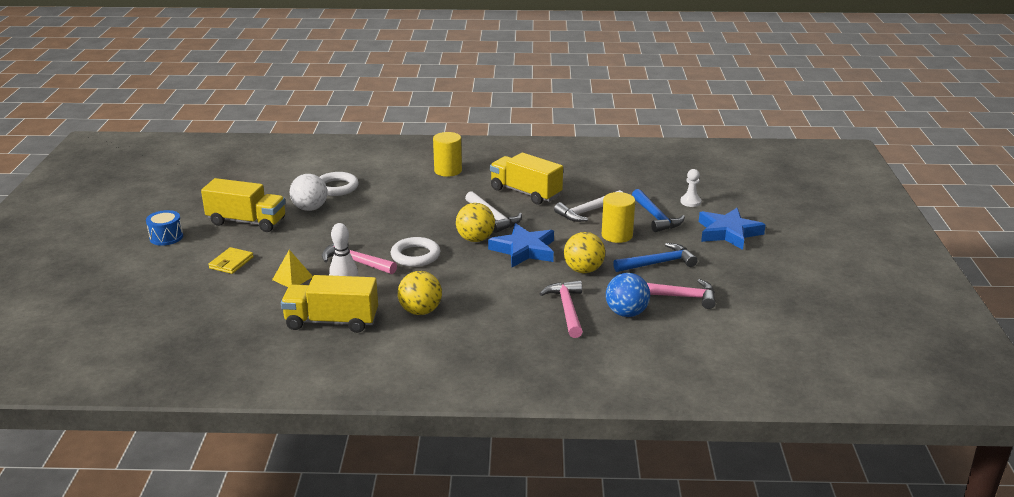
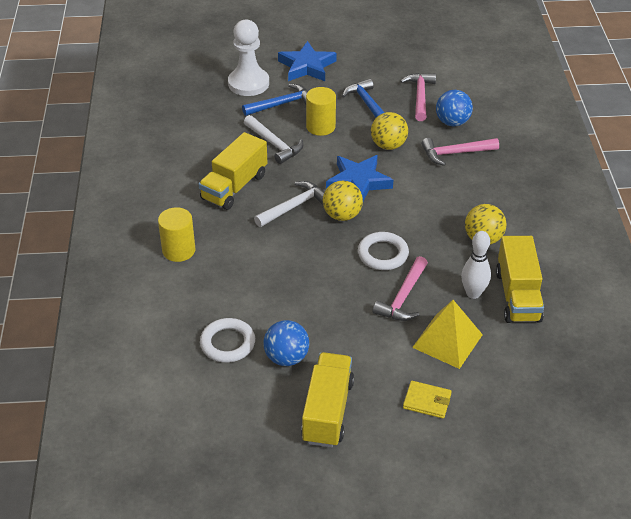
camera: 95 degrees left, 15 degrees up
(166, 237) = (378, 484): blue drum -> none
(292, 278) = (447, 341): yellow pyramid -> yellow pyramid, size x1.69
(310, 208) = (286, 358): white ball -> blue ball
(690, 202) = (248, 83): white pawn -> white pawn, size x2.10

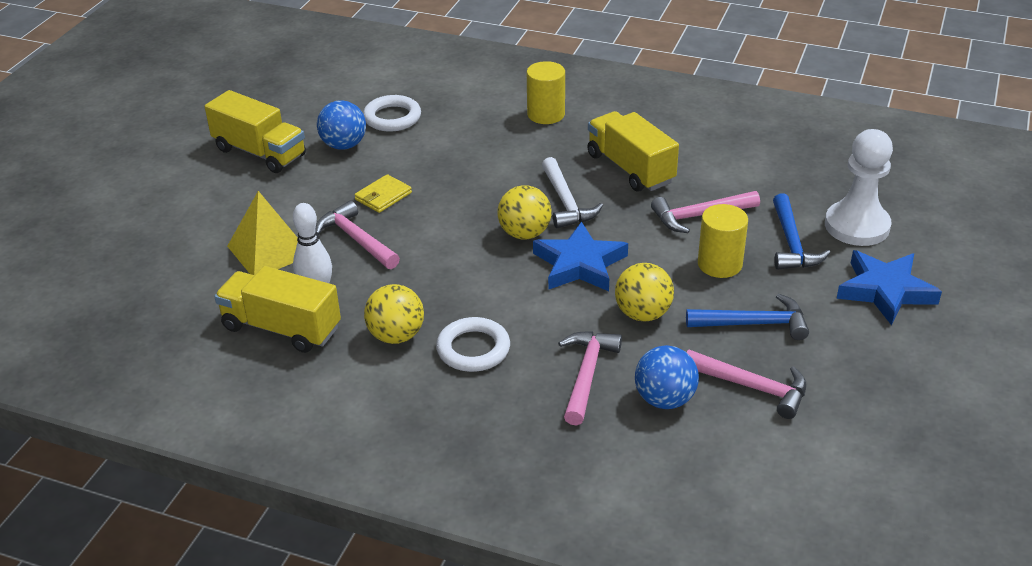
camera: 115 degrees right, 5 degrees down
(274, 144) = (700, 216): white hammer -> pink hammer
(383, 254) = (435, 245): white ring -> white ring (473, 349)
(427, 401) = (211, 212): yellow wallet -> yellow wallet (383, 196)

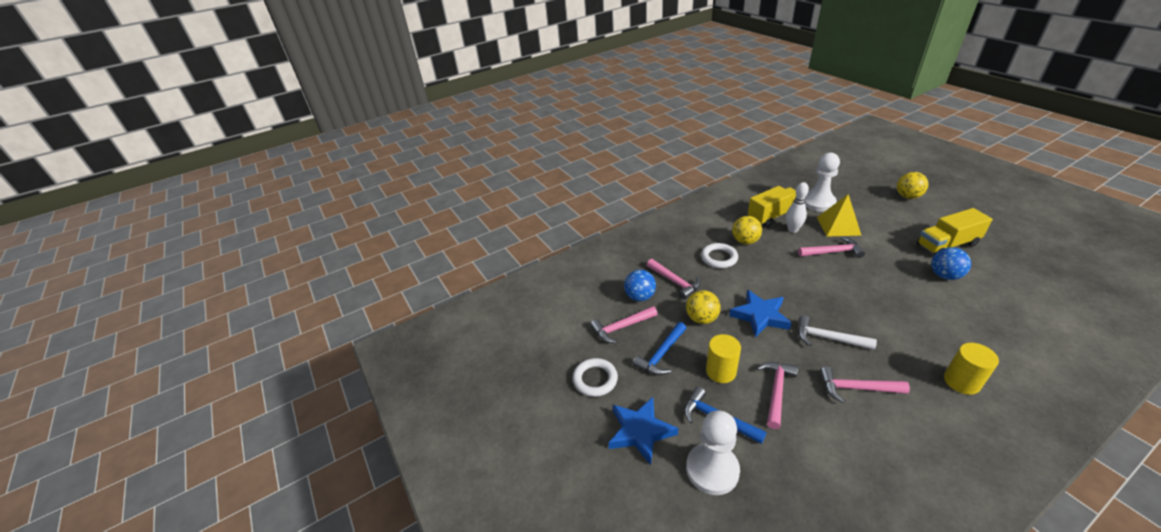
camera: 130 degrees right, 0 degrees up
(196, 288) = (818, 202): none -> white pawn
(383, 196) = (873, 272): yellow wallet -> none
(392, 118) = (979, 305): white ring -> white ring (595, 379)
(524, 234) = (803, 308): yellow ball -> yellow ball (907, 196)
(630, 168) = (856, 388): yellow truck -> pink hammer

